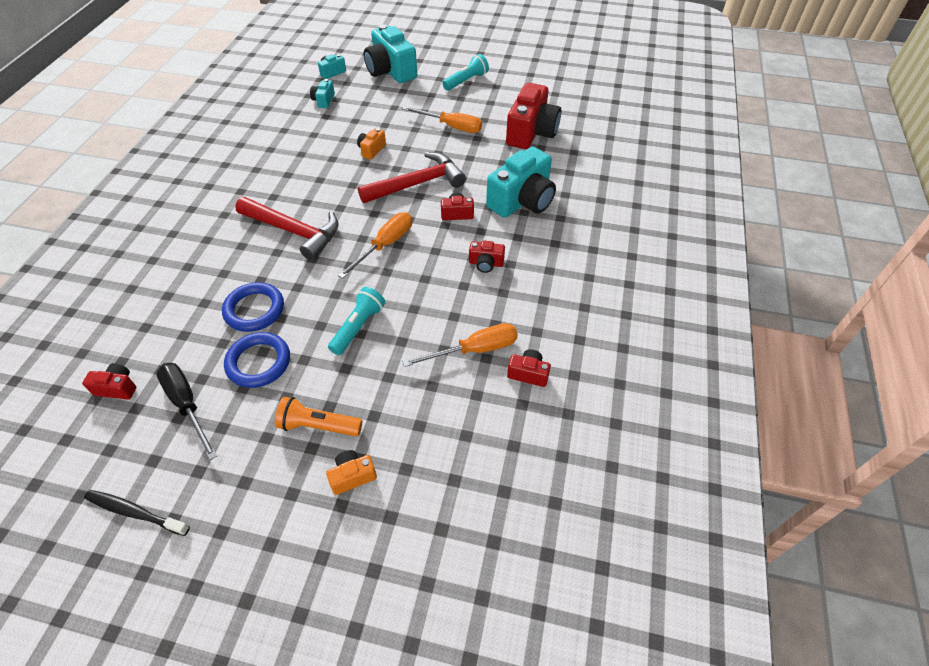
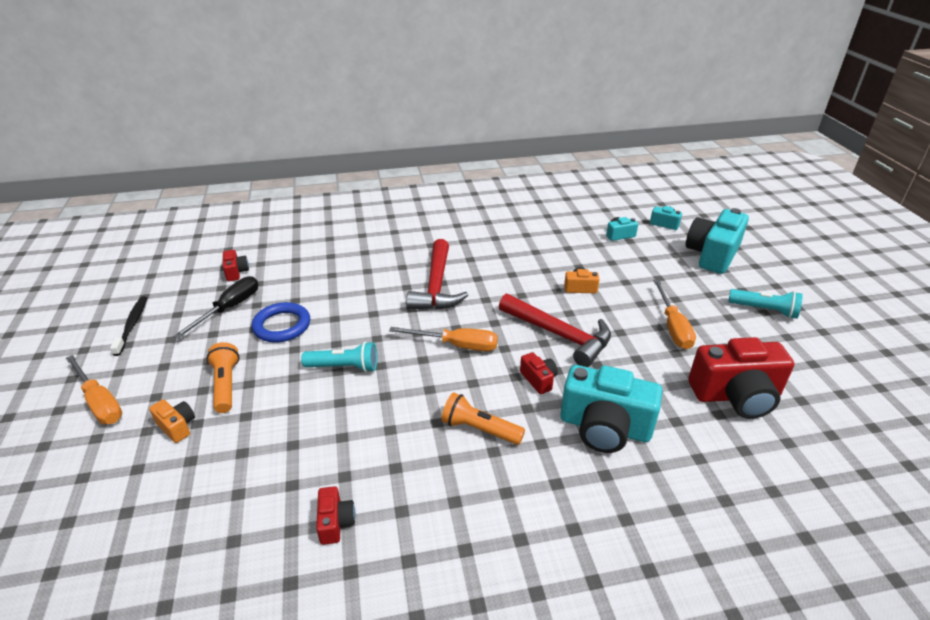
camera: 65 degrees right, 15 degrees down
(254, 310) = (336, 301): blue ring -> none
(474, 350) = (350, 462): orange screwdriver -> orange screwdriver (99, 402)
(486, 263) = (479, 429): red camera -> orange flashlight

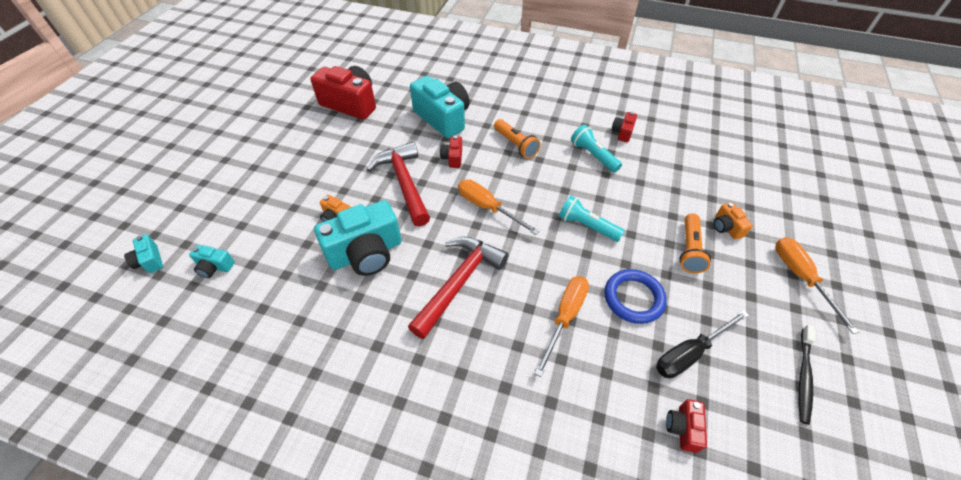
camera: 150 degrees left, 15 degrees up
(672, 327) = (320, 155): orange screwdriver -> orange screwdriver (565, 317)
(712, 255) = (183, 200): turquoise camera -> turquoise camera (366, 253)
(764, 310) = (242, 139): turquoise flashlight -> turquoise flashlight (593, 155)

